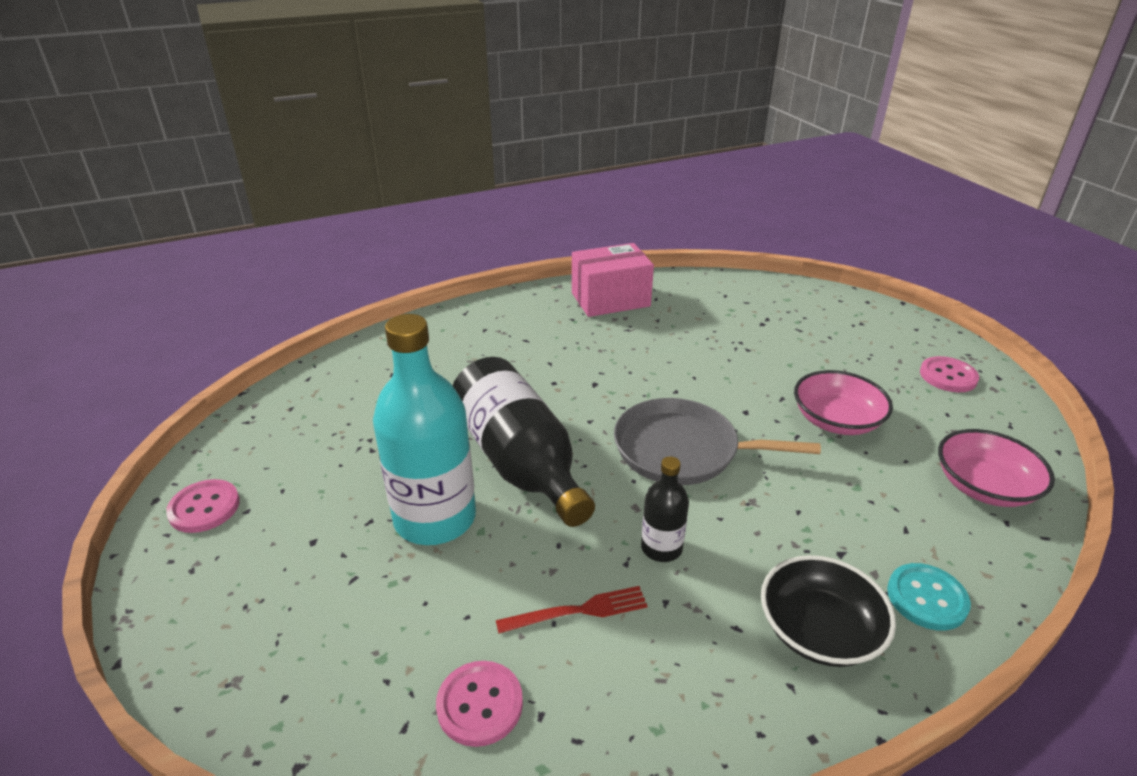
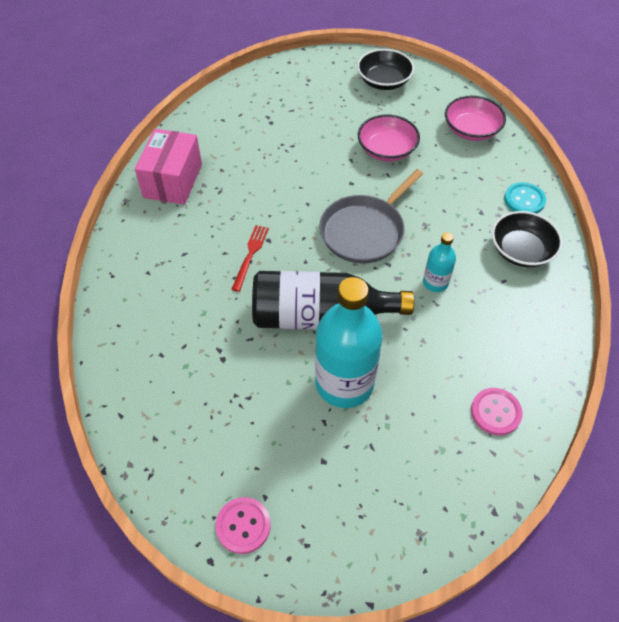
camera: 60 degrees left, 20 degrees up
(578, 611) = (458, 342): red fork -> red fork (250, 255)
(661, 548) = (435, 282): black bottle -> turquoise bottle
(948, 376) = (384, 81): pink button -> black bowl

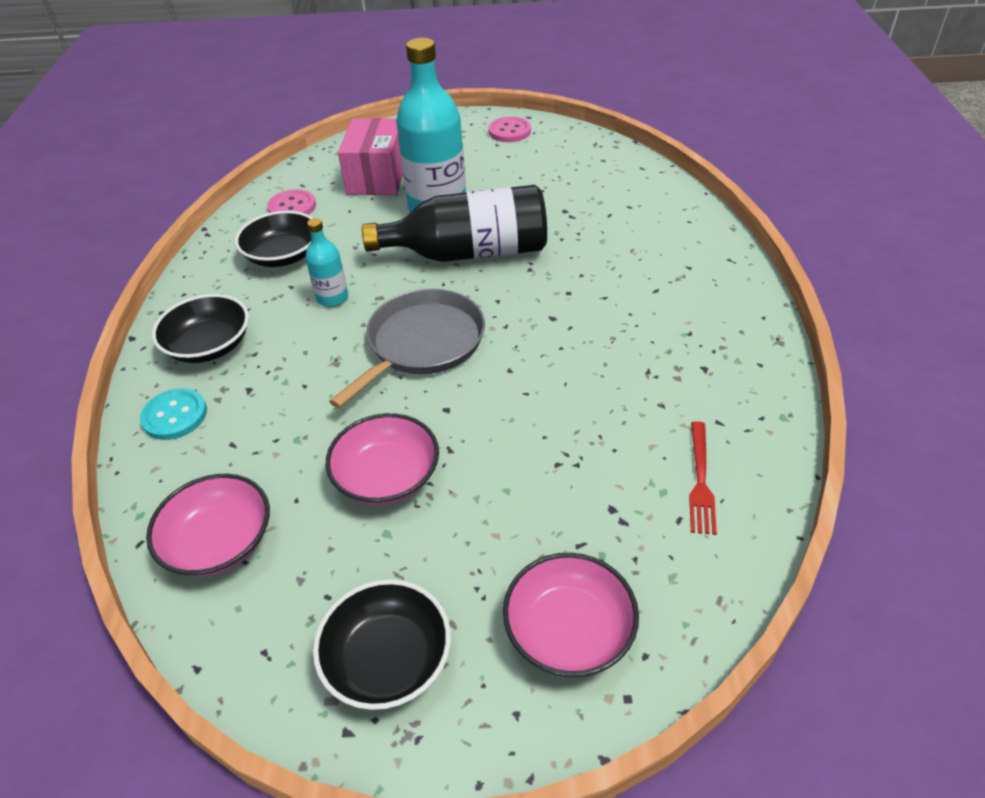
camera: 175 degrees right, 10 degrees down
(173, 181) = (728, 377): pink box -> pink box (377, 177)
(250, 255) = (570, 298): red fork -> red fork (700, 481)
(306, 82) = (569, 630): none -> pink bowl
(488, 339) = (283, 255): none -> black bowl

